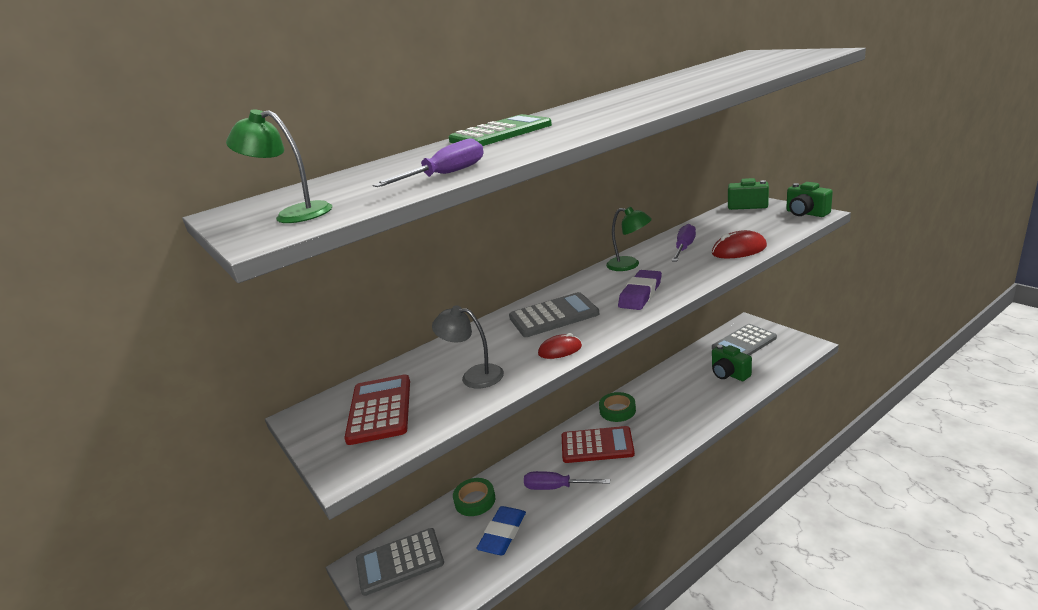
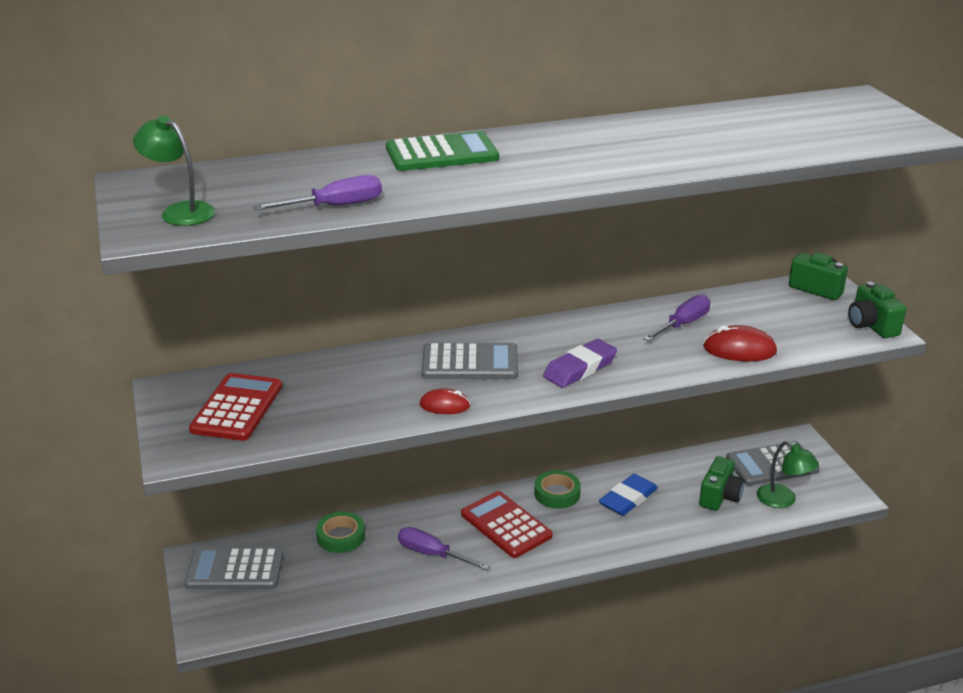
camera: 15 degrees right, 5 degrees up
(474, 376) = (344, 404): grey lamp -> none
(502, 534) = (349, 580): blue eraser -> blue eraser (628, 499)
(597, 445) = (506, 525): red calculator -> red calculator turned 150 degrees counterclockwise
(629, 265) = (602, 326): green lamp -> green lamp (783, 500)
(729, 374) = (720, 497): green camera -> green camera turned 135 degrees counterclockwise

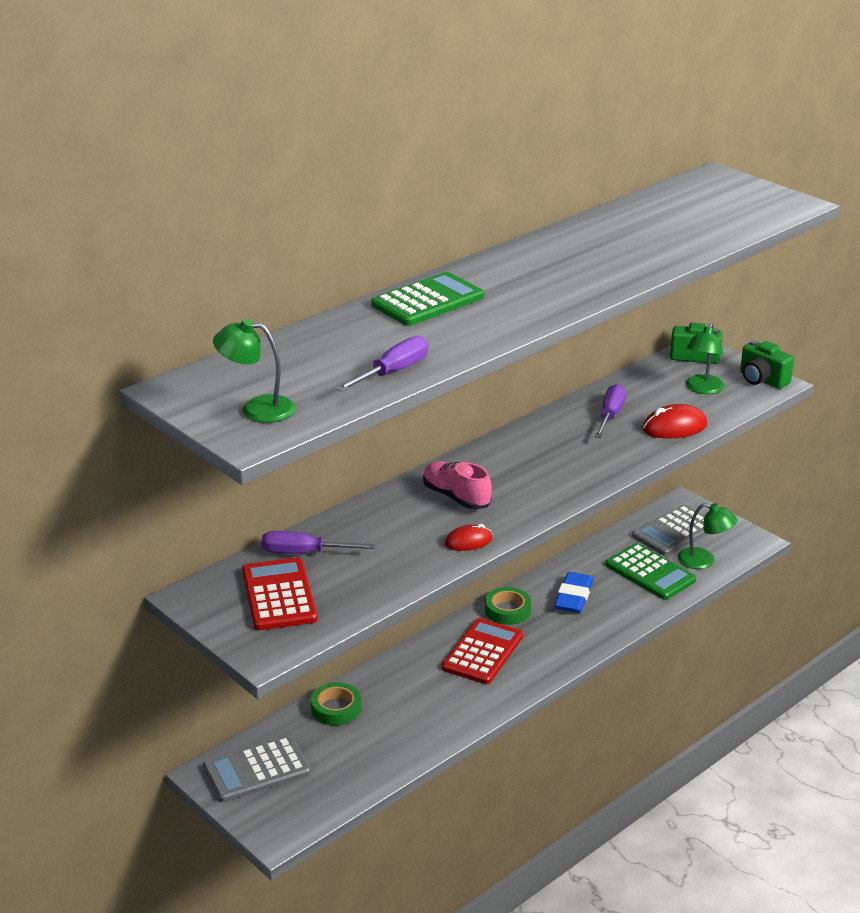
camera: 25 degrees left, 0 degrees up
(432, 554) = (435, 698): purple screwdriver -> purple screwdriver (304, 553)
(470, 363) = (456, 497): grey calculator -> pink shoe
(506, 525) = (482, 652): red calculator -> red calculator turned 90 degrees clockwise
(580, 368) = (556, 478): purple eraser -> none
(720, 497) = (650, 572): green camera -> green calculator
(800, 321) = (703, 389): none -> green lamp

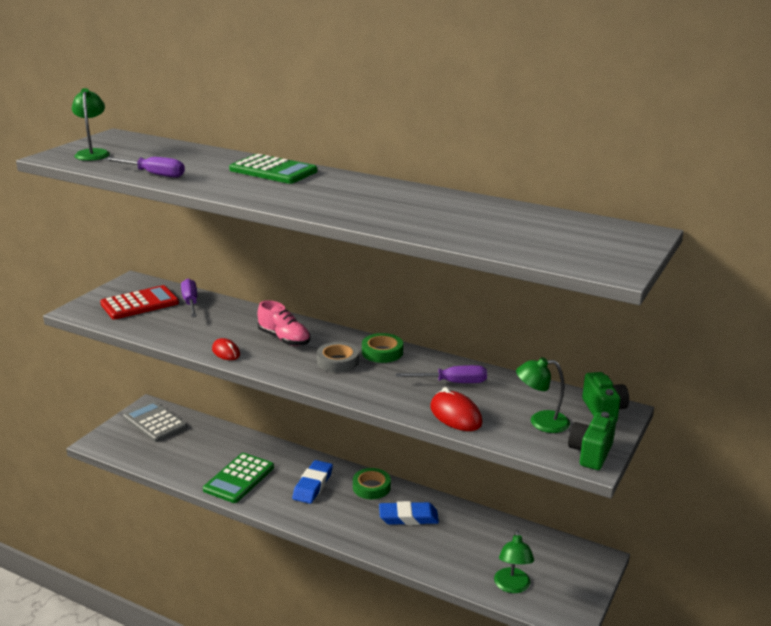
camera: 70 degrees right, 5 degrees down
(336, 708) = (224, 437): green tape -> green tape (382, 352)
(456, 497) = (284, 339): pink shoe -> pink shoe turned 105 degrees clockwise
(482, 652) = (313, 485): red calculator -> blue eraser
(531, 471) = (338, 361): none -> grey tape
(650, 572) = (471, 555): green calculator -> green calculator (239, 478)
(674, 532) = (546, 560): grey calculator -> none

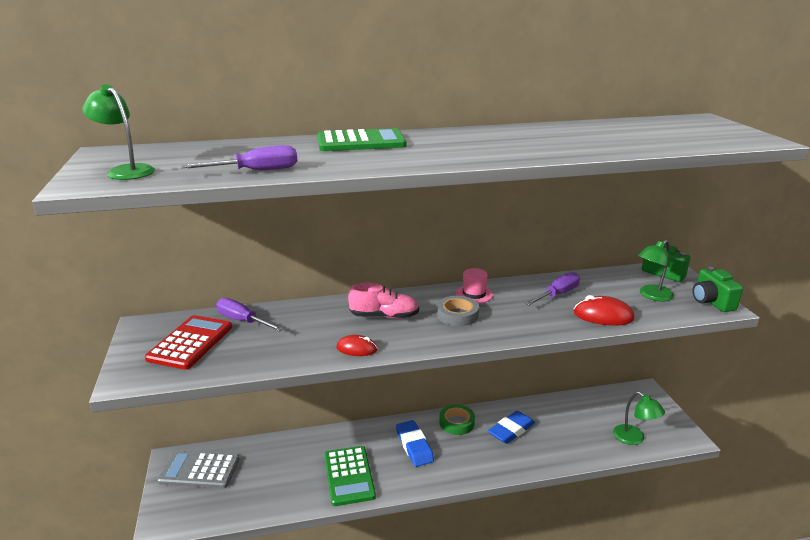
camera: 40 degrees left, 0 degrees up
(382, 352) = (474, 294): green tape -> pink hat

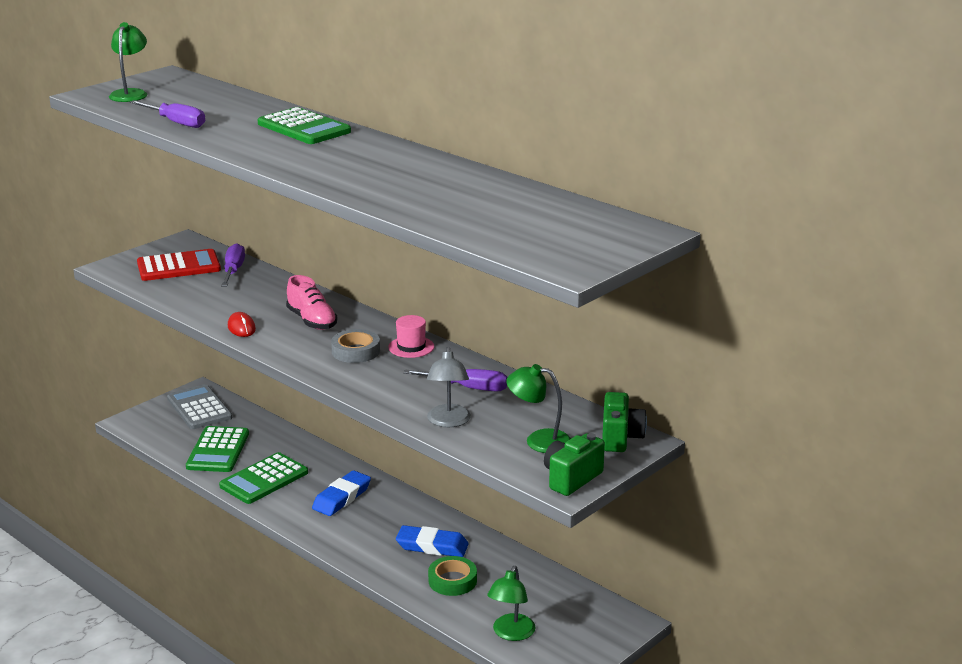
camera: 55 degrees right, 0 degrees up
(277, 485) = (218, 450): none -> green calculator
(456, 423) = (406, 509): green tape -> green tape (452, 580)
(603, 316) = (448, 422): red mouse -> grey lamp

